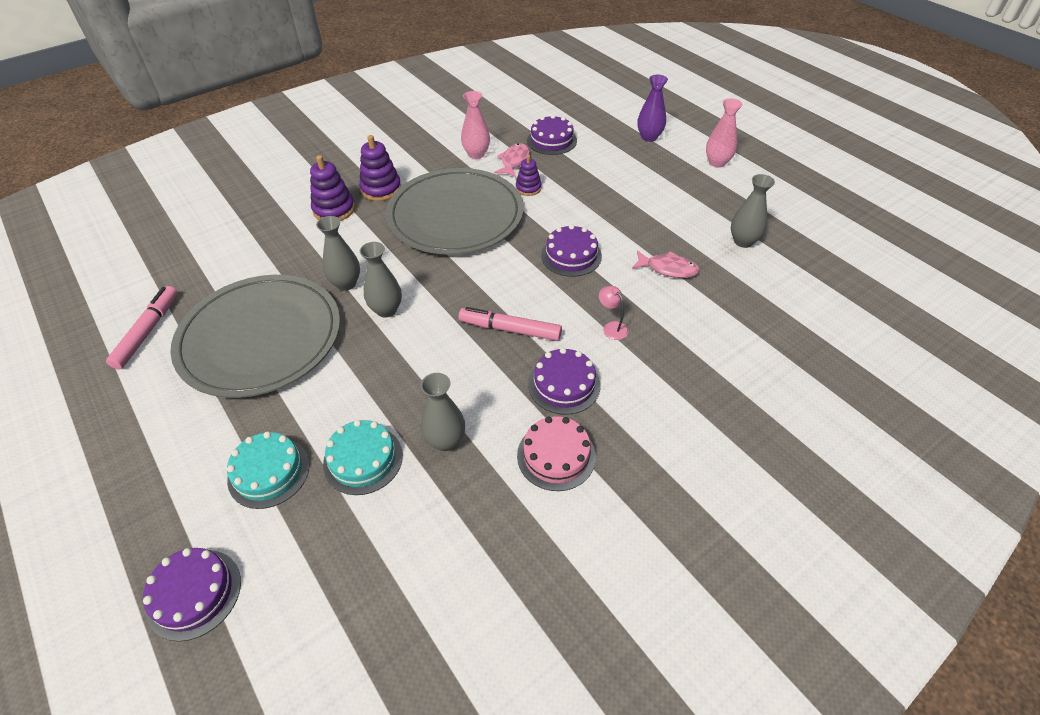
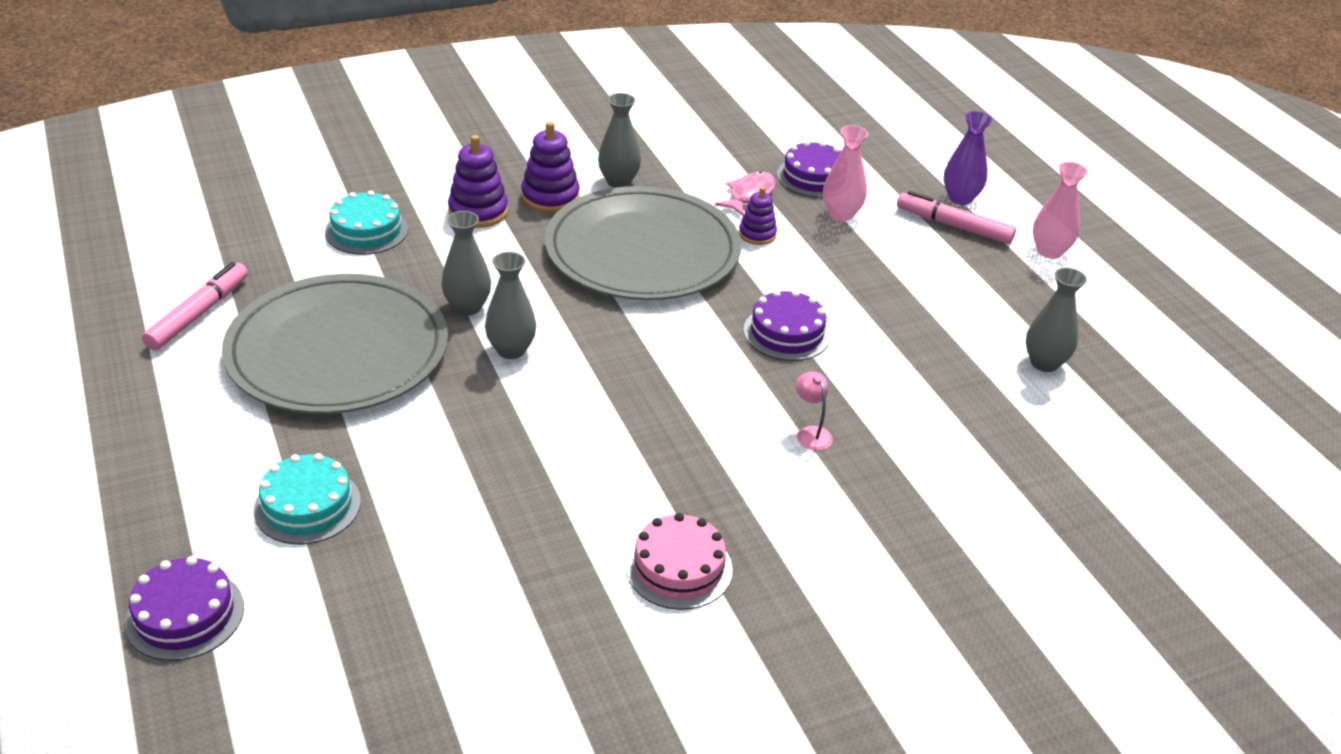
camera: 10 degrees right, 10 degrees down
(363, 459) = (428, 517): turquoise cake -> turquoise cake (366, 231)
(445, 441) = (540, 519): grey vase -> grey vase (618, 181)
(476, 154) = (698, 176): pink vase -> pink vase (841, 214)
(510, 329) = (669, 407): pink marker -> pink marker (954, 226)
(564, 384) = (719, 488): purple cake -> none
(668, 269) = (919, 376): pink fish -> none

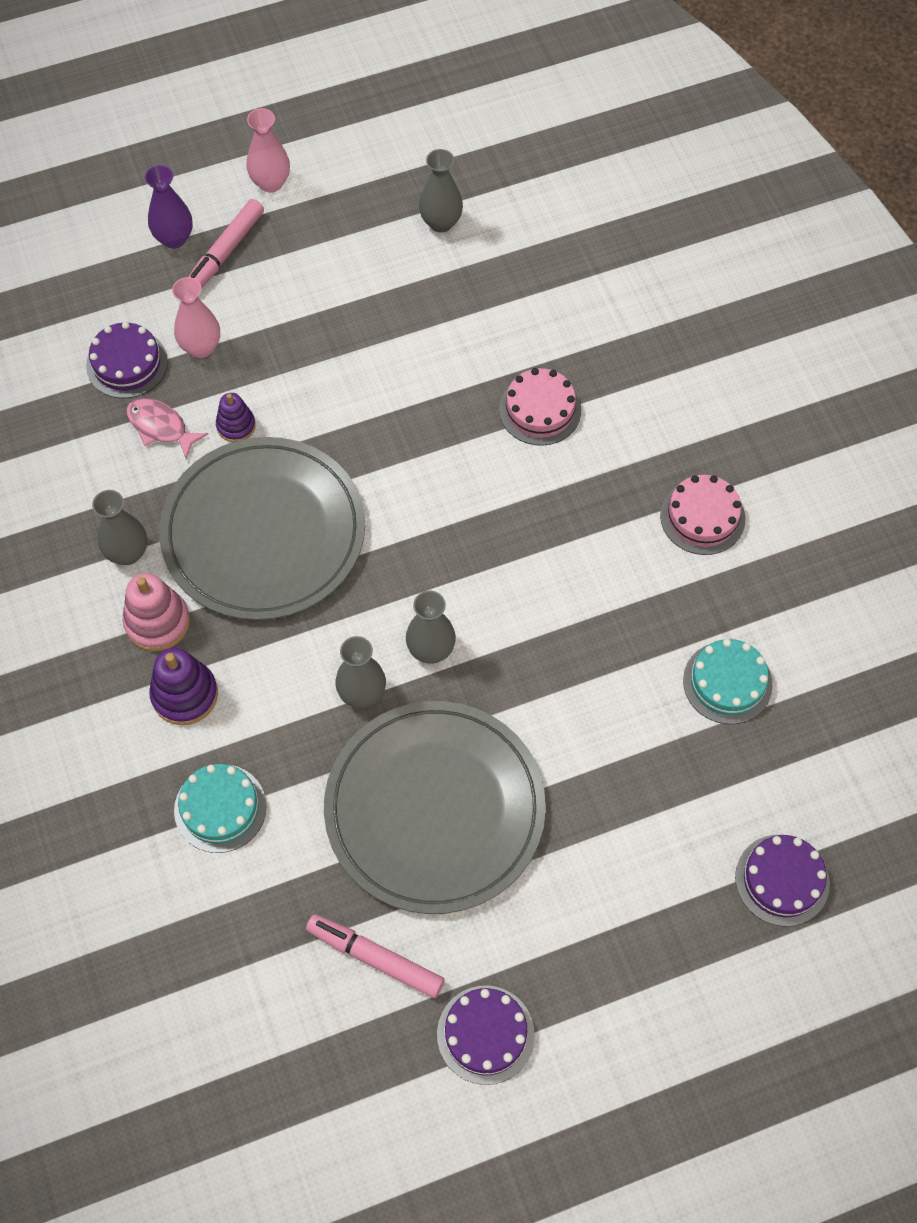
camera: 85 degrees left, 25 degrees up
(307, 505) = (652, 804): turquoise cake -> turquoise cake (727, 682)
(550, 197) = (157, 622): purple stacking toy -> pink stacking toy
(787, 333) = (400, 414): purple cake -> purple cake (485, 1034)
(810, 433) = (540, 410): pink lamp -> pink cake

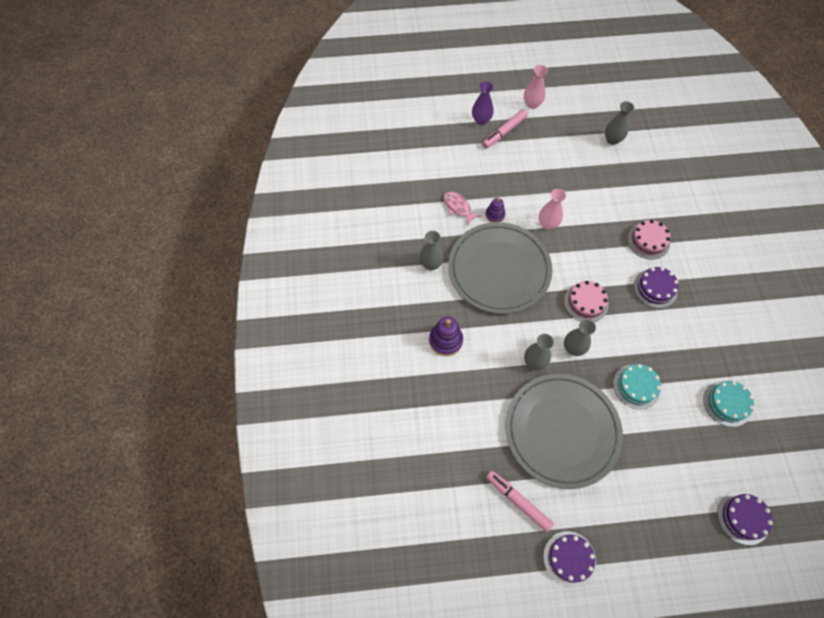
camera: 15 degrees right, 0 degrees up
(127, 363) = (447, 174): purple cake -> purple cake (655, 288)
(157, 622) = (439, 301): pink stacking toy -> none
(201, 347) = (484, 174): pink vase -> pink vase (547, 224)
(220, 808) = (452, 402): turquoise cake -> turquoise cake (636, 386)
(702, 517) = (725, 314): pink cake -> pink cake (586, 302)

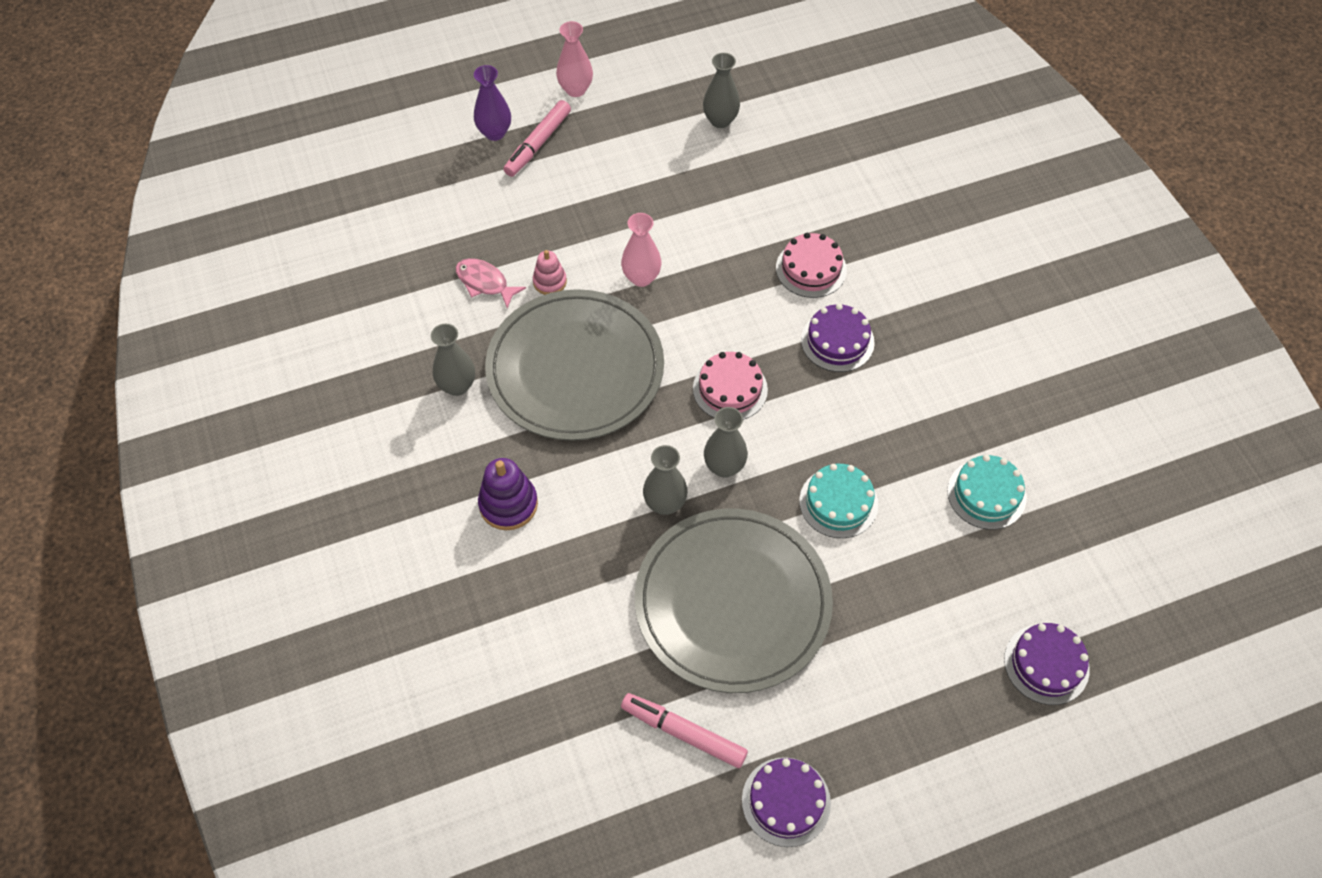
camera: 15 degrees left, 5 degrees down
(495, 215) = (550, 282): purple stacking toy -> pink stacking toy

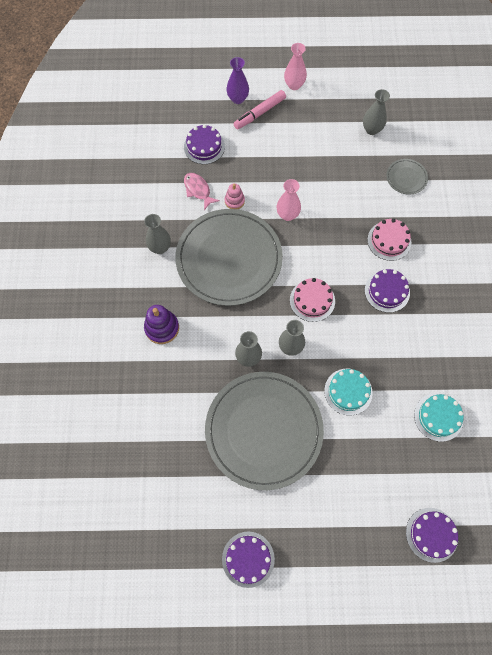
camera: 20 degrees right, 10 degrees up
(469, 216) = (204, 146): none -> purple cake
(683, 733) = (207, 497): pink marker -> none
(800, 173) = (406, 178): none -> grey plate

